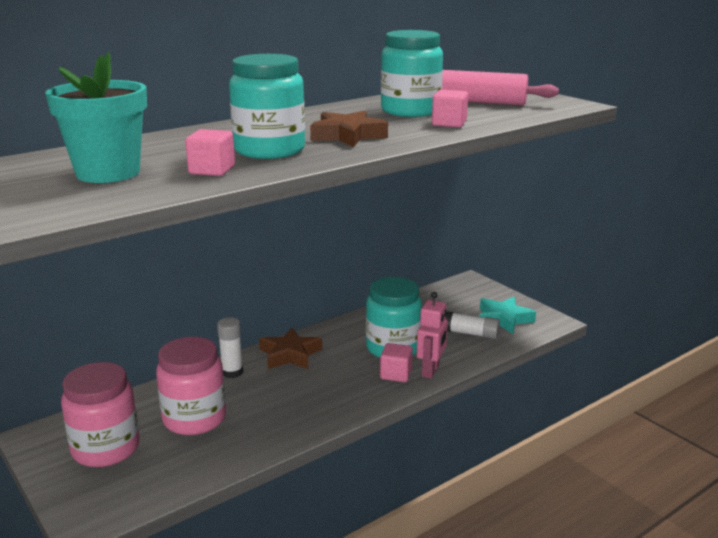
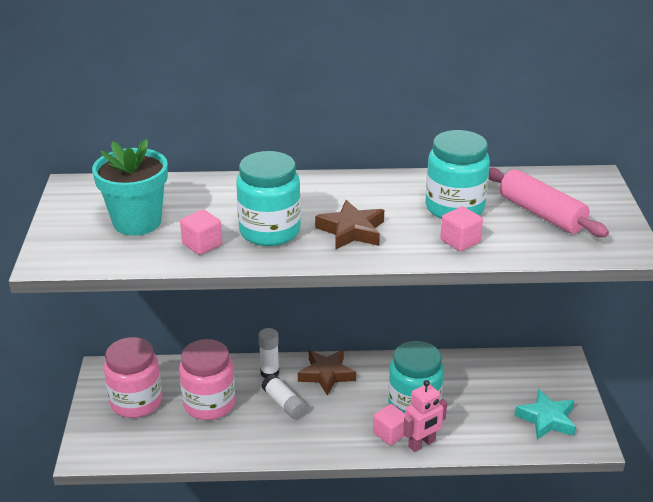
camera: 35 degrees right, 10 degrees up
(471, 334) = (498, 421): white glue stick -> white glue stick (284, 403)

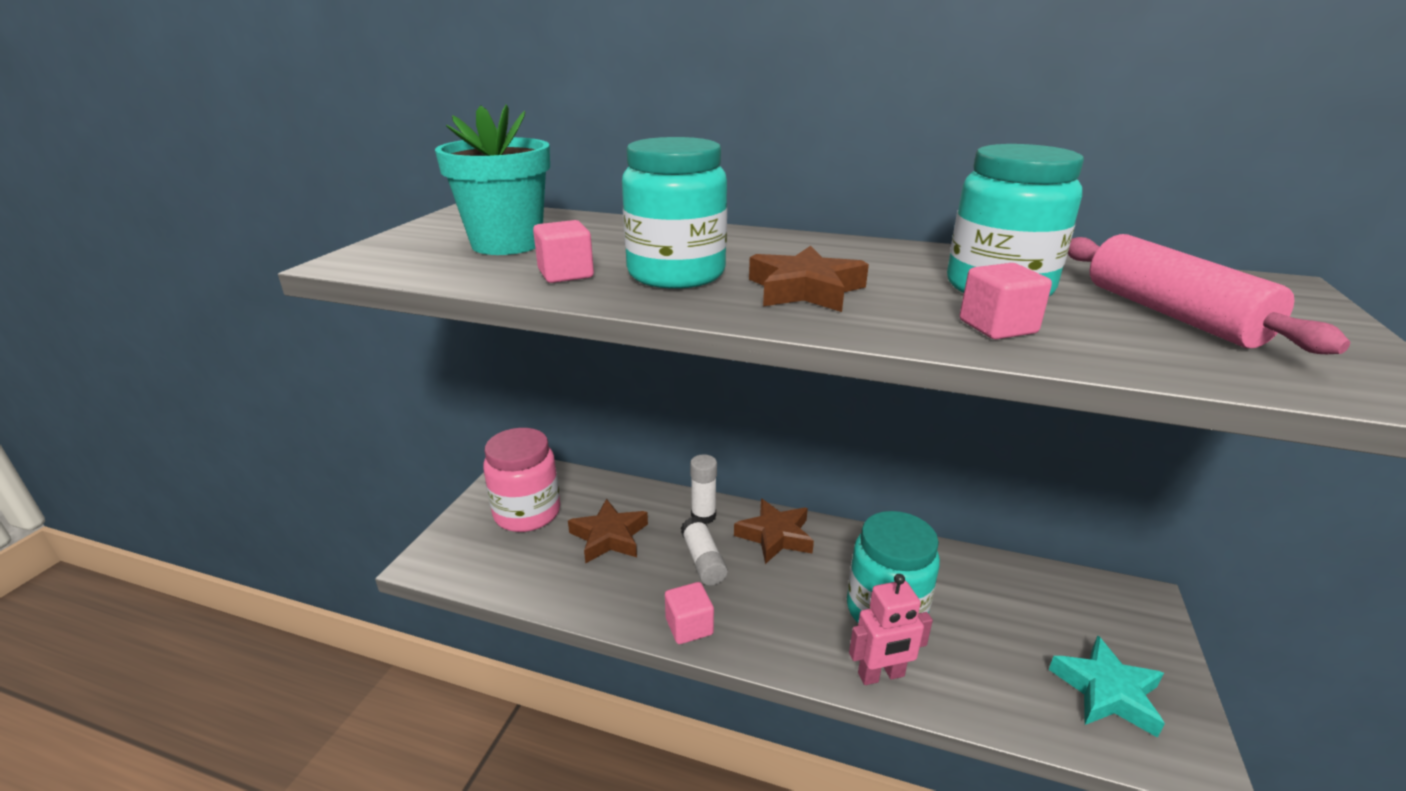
camera: 20 degrees right, 5 degrees down
(209, 404) = (609, 537): pink jar -> brown star
(390, 434) = (835, 644): pink cube -> pink cube (689, 626)

